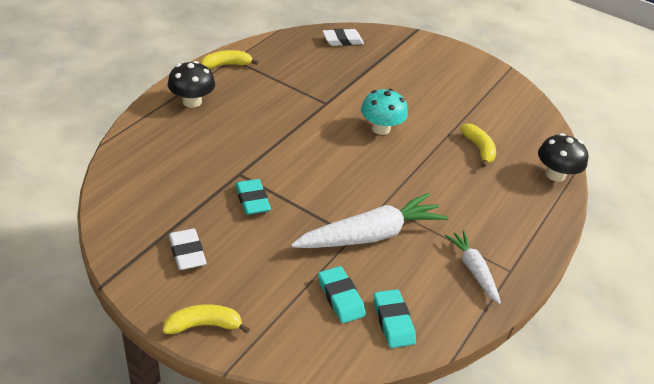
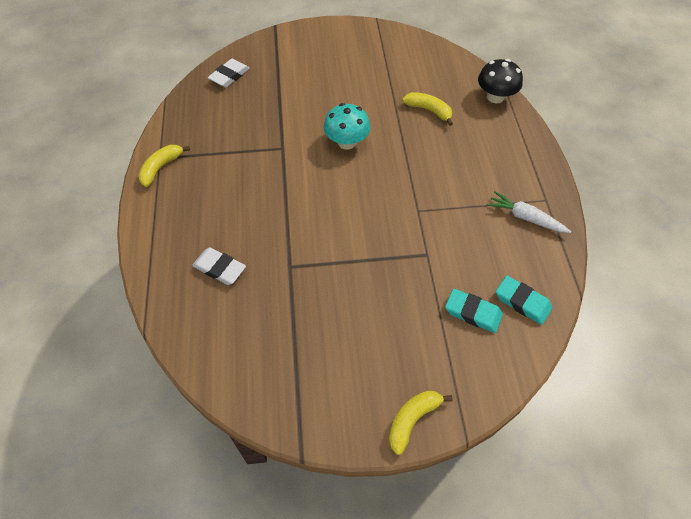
camera: 35 degrees left, 15 degrees up
(187, 252) = (331, 370): white eraser -> white eraser (219, 268)
(192, 101) = (174, 226): black mushroom -> none
(252, 200) = (326, 282): turquoise eraser -> none
(370, 235) = (437, 244): white carrot -> none

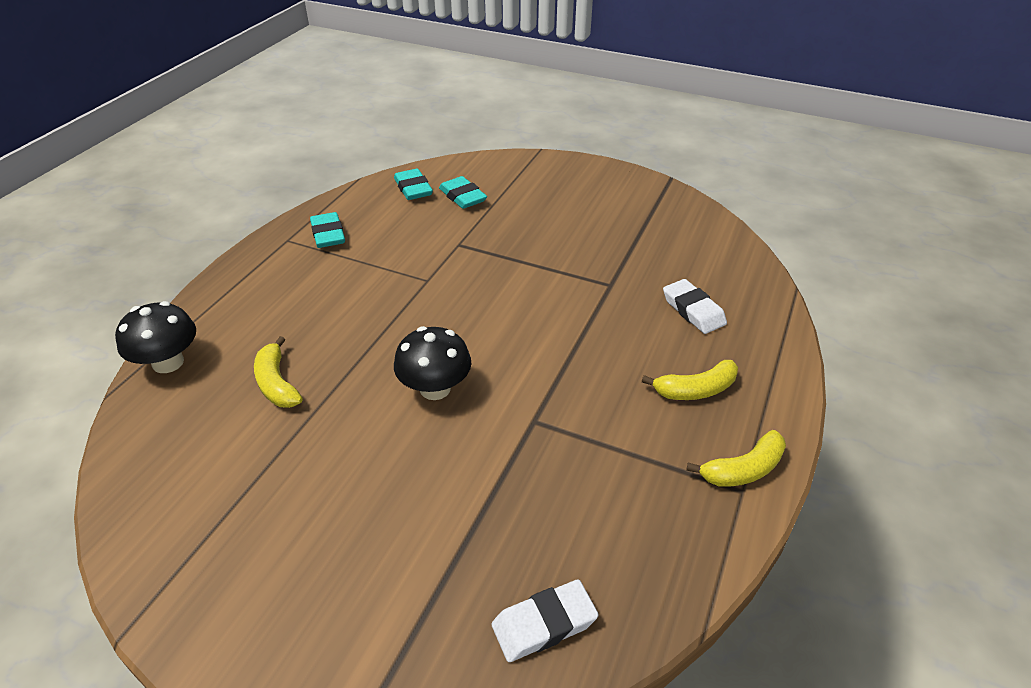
camera: 150 degrees left, 15 degrees down
(346, 142) = (435, 388): turquoise mushroom -> black mushroom
(412, 420) = (572, 166): yellow banana -> yellow banana (695, 390)
(526, 218) = (328, 234): white carrot -> turquoise eraser

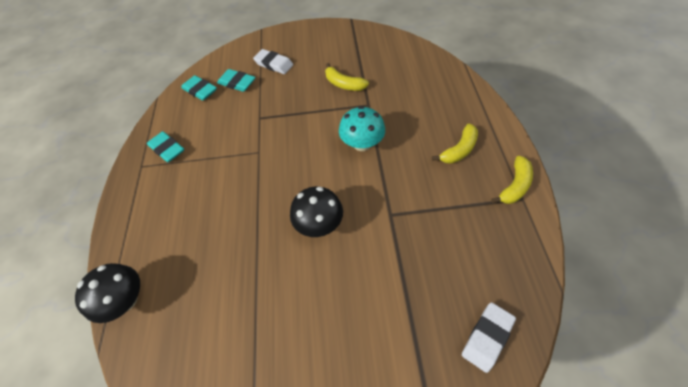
camera: 25 degrees left, 15 degrees up
(277, 383) = (216, 274): yellow banana -> yellow banana (344, 84)
(564, 325) = (362, 144): none -> turquoise mushroom
(693, 310) = (423, 101): white eraser -> white eraser (274, 64)

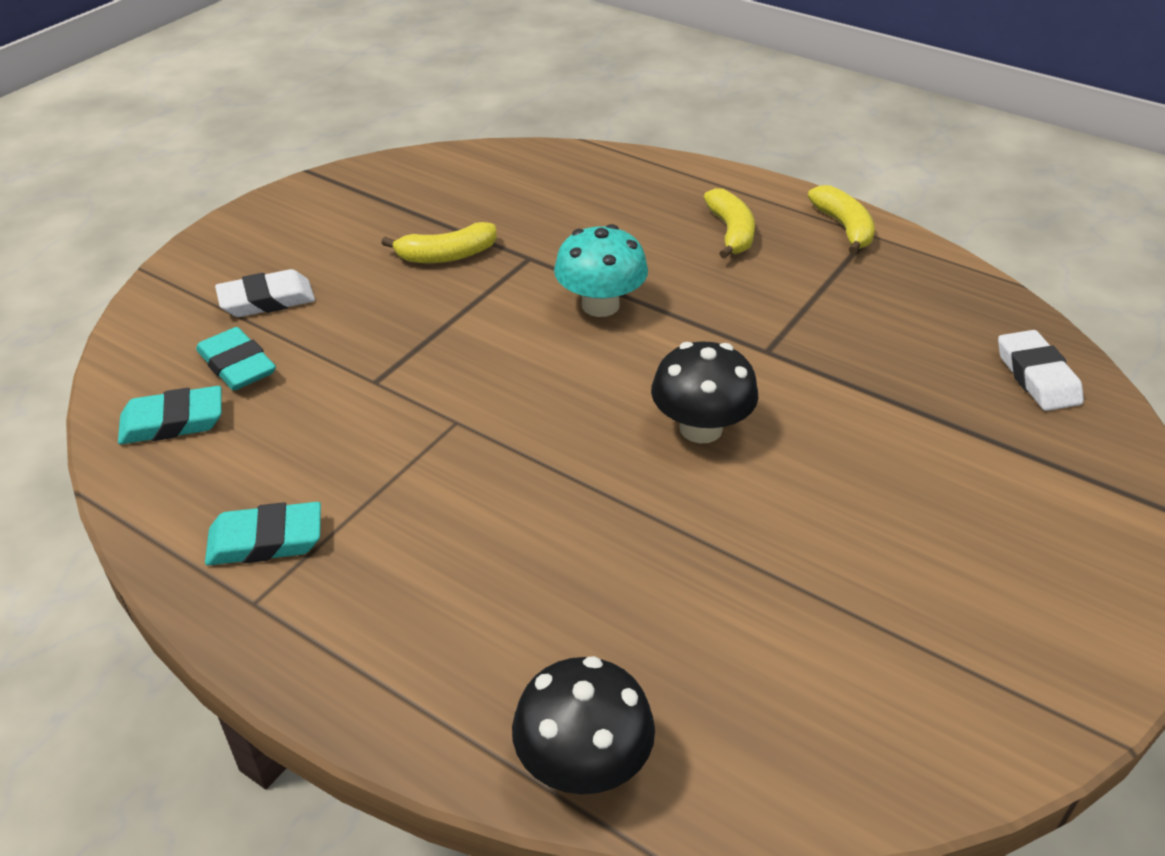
camera: 55 degrees left, 15 degrees down
(237, 83) = (237, 365): turquoise eraser -> turquoise eraser turned 75 degrees clockwise

